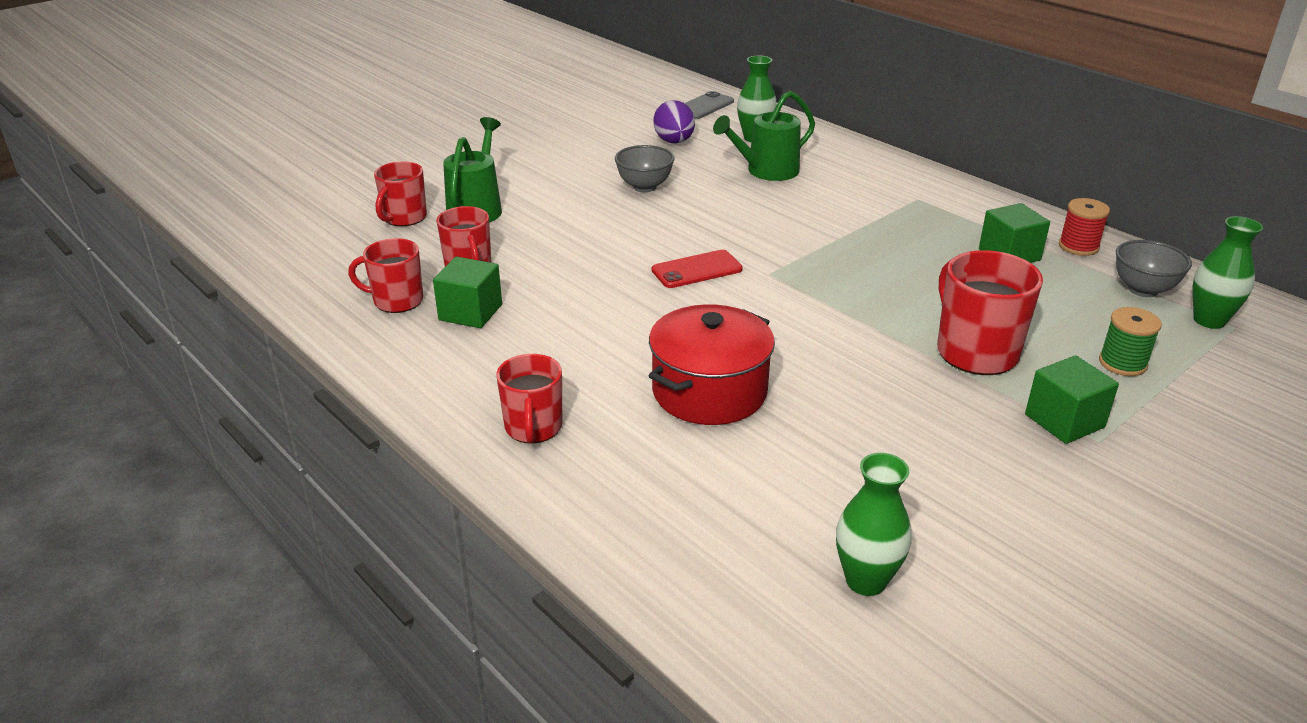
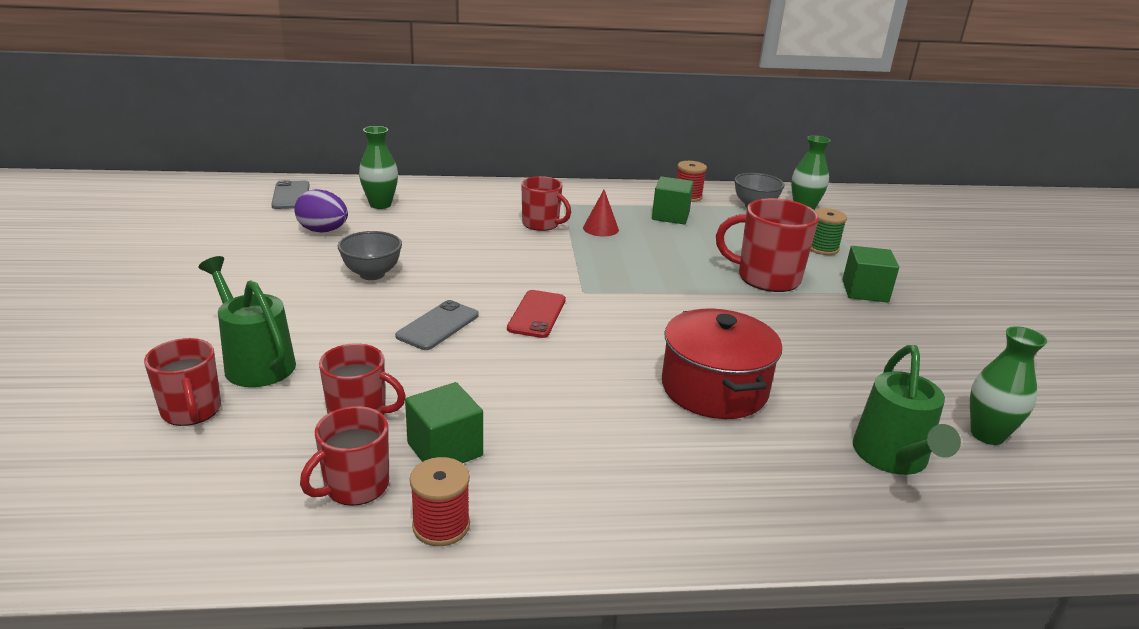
camera: 55 degrees left, 5 degrees down
(393, 346) = (441, 526): none -> red spool
(533, 428) = (681, 497): red mug -> red mug (541, 224)
(615, 241) = (438, 326): none -> grey phone
(766, 171) = (438, 225): green watering can -> green watering can (893, 458)
(904, 234) = (600, 228): none -> red cone

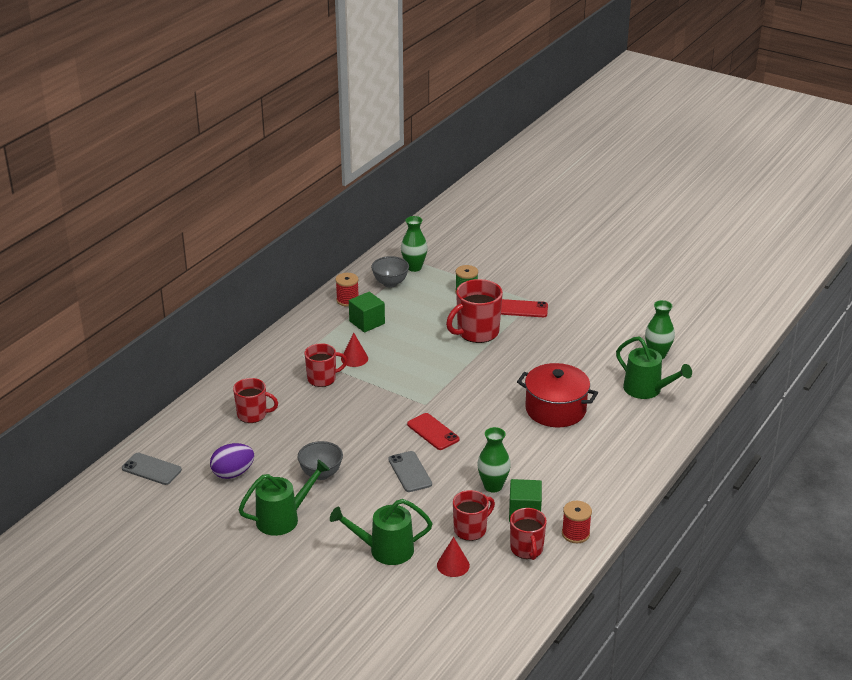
camera: 50 degrees left, 5 degrees up
(191, 411) = (414, 584): red mug -> red mug (253, 415)
(261, 428) = (453, 565): none -> red cone
(267, 279) = (283, 518): none -> green watering can
(380, 204) = (215, 434): green vase -> green vase (493, 486)
(865, 291) = (523, 309): green cube -> red phone

